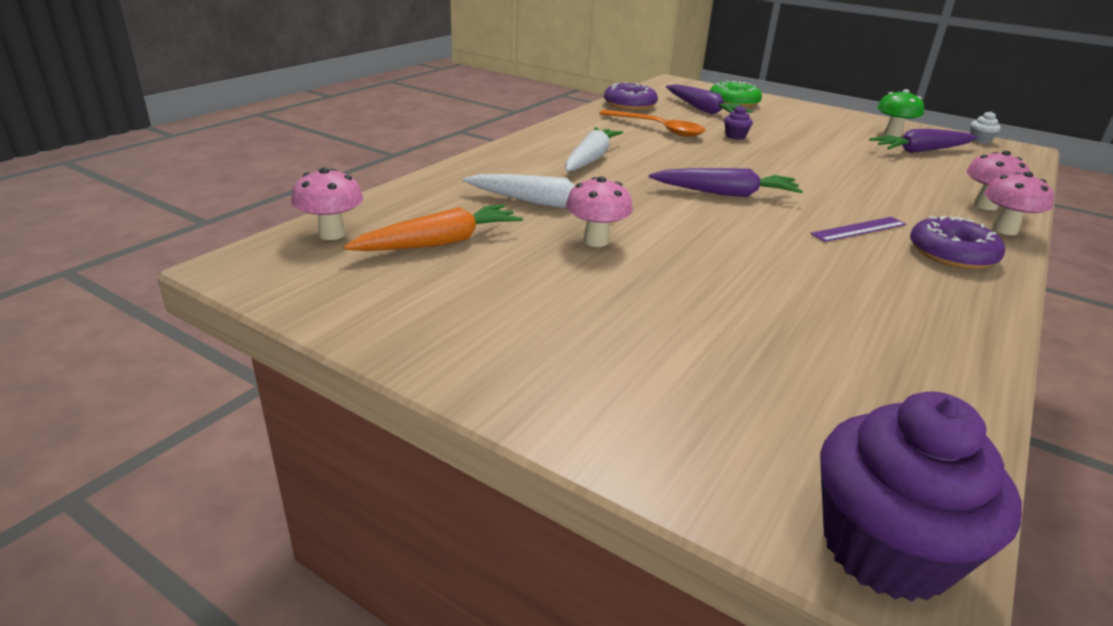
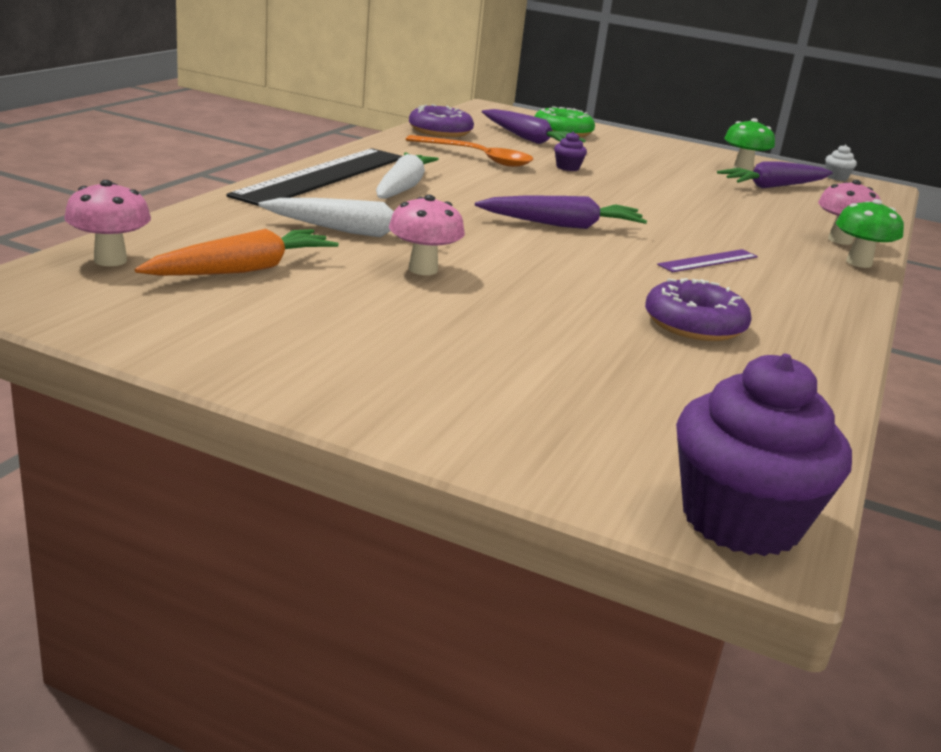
camera: 10 degrees left, 5 degrees down
(525, 149) = (323, 176): none -> black ruler
(952, 254) = (804, 284): purple donut -> purple donut (694, 324)
(1004, 230) = (859, 263): pink mushroom -> green mushroom

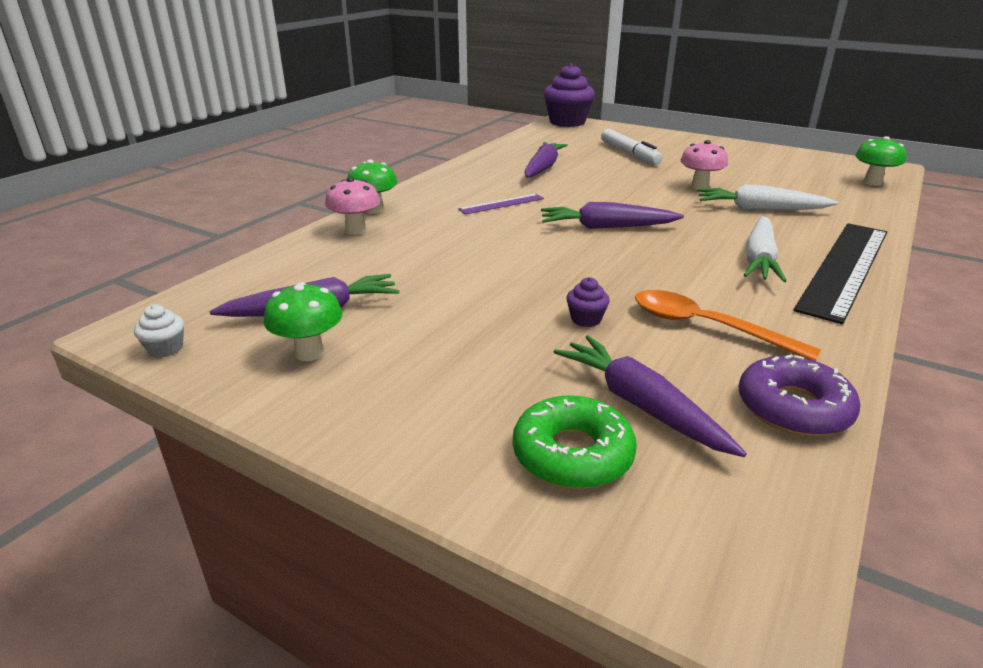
camera: 170 degrees left, 5 degrees up
(110, 260) = (872, 182): pink mushroom -> green mushroom
(243, 270) = (798, 181): orange carrot -> none
(537, 355) = (629, 154): none -> white marker
(694, 324) = (543, 168): purple donut -> purple carrot

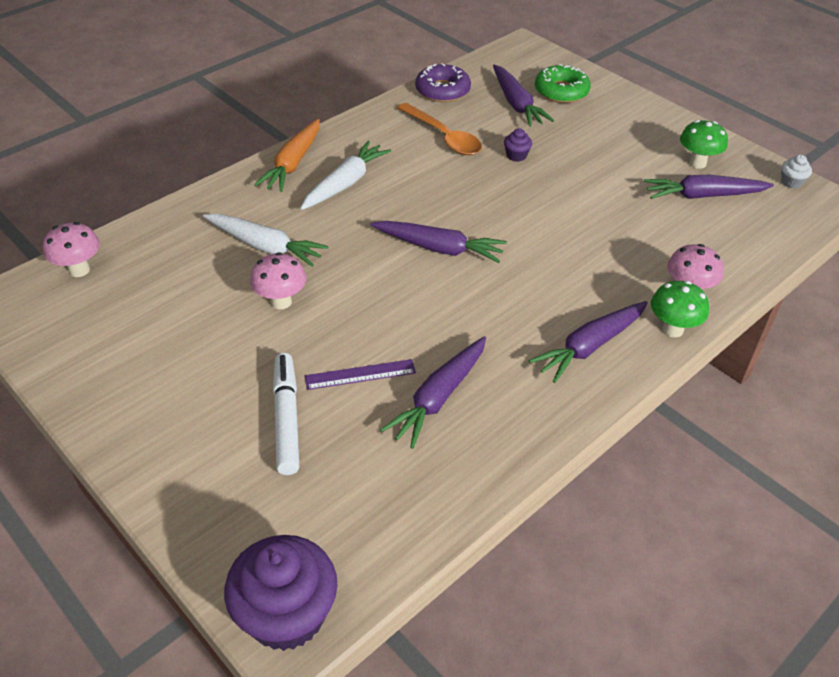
camera: 165 degrees left, 15 degrees up
(444, 195) = (589, 346): none -> purple carrot
(502, 204) = (527, 312): purple ruler -> purple ruler (360, 374)
(844, 268) = (293, 163): black ruler -> orange carrot
(872, 182) = (79, 270): green mushroom -> pink mushroom

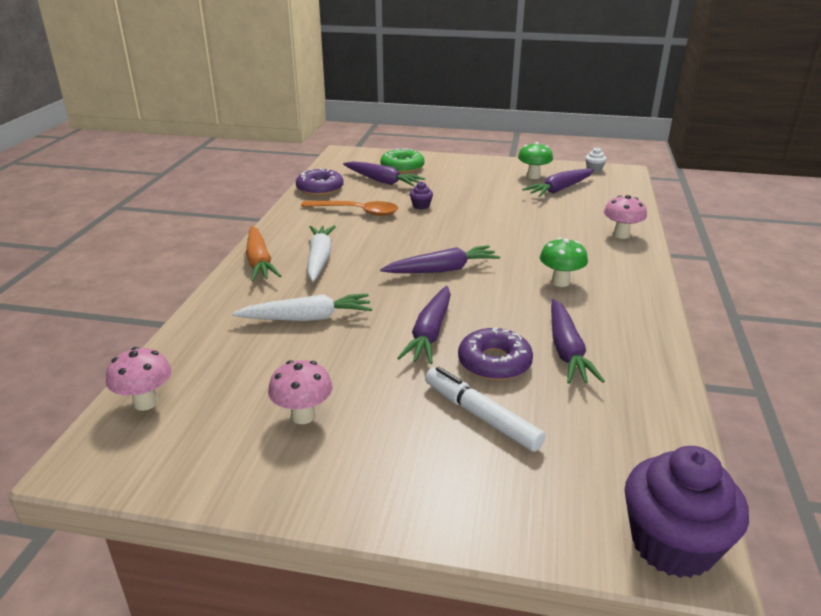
camera: 35 degrees left, 15 degrees down
(281, 301) = (369, 346): pink mushroom -> pink mushroom (303, 416)
(360, 374) = (494, 362): purple ruler -> purple donut
(589, 346) = (612, 282): purple carrot -> purple carrot (430, 333)
(672, 329) = (641, 255): green mushroom -> green mushroom (560, 282)

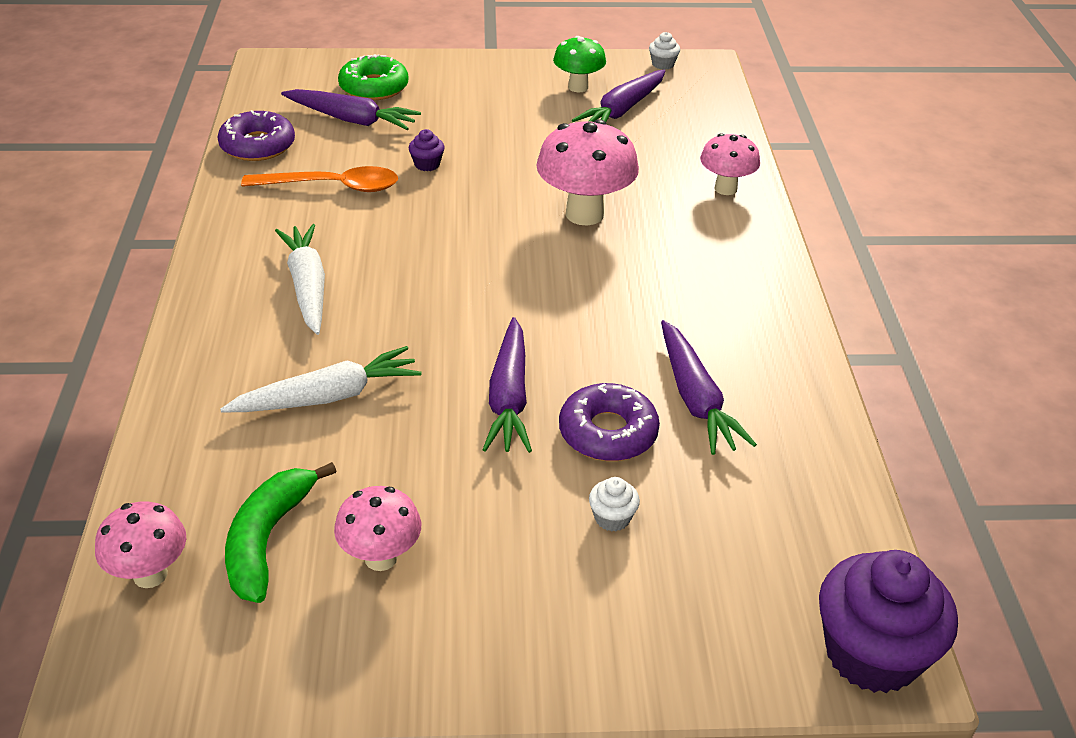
camera: 15 degrees left, 10 degrees up
(231, 393) = (267, 539): none -> green banana
(259, 262) = (216, 303): orange carrot -> none
(442, 270) = (494, 284): purple carrot -> none
(481, 416) = (612, 518): white marker -> white cupcake
(517, 239) = (584, 214): none -> pink mushroom
(560, 282) = (662, 284): green mushroom -> none

